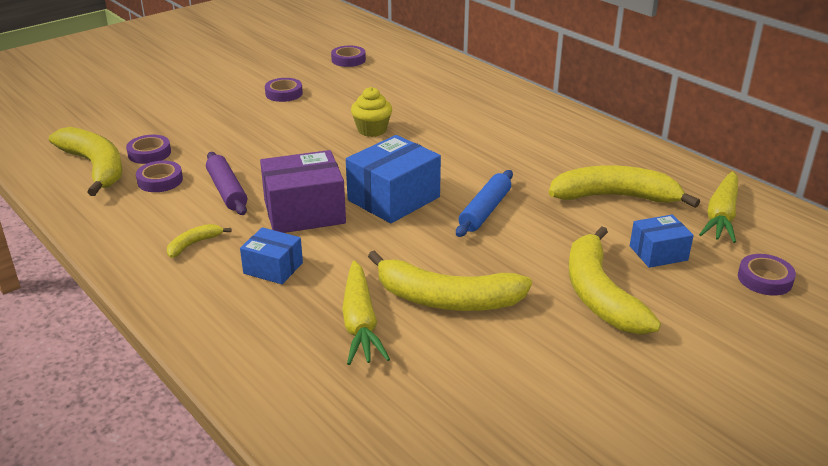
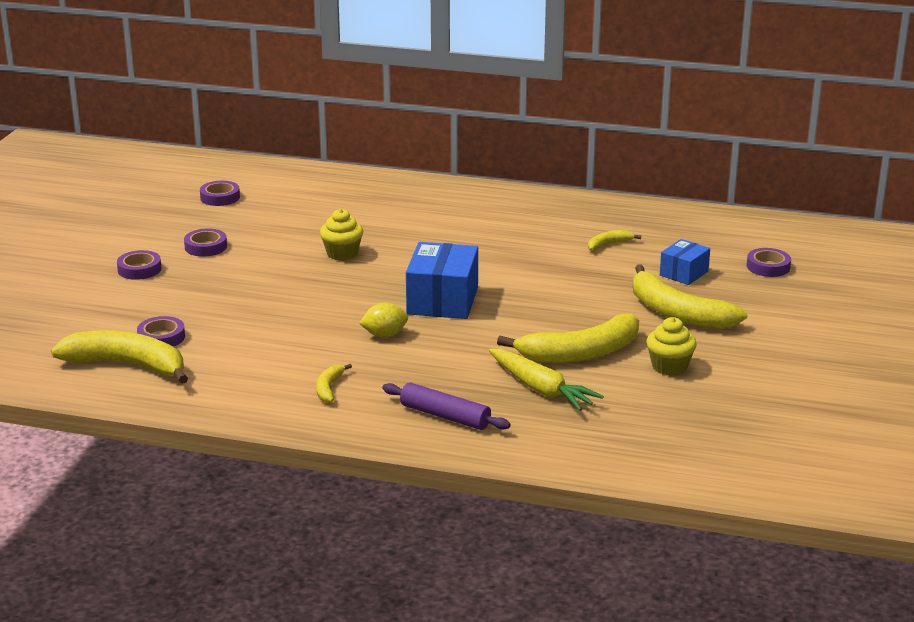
camera: 35 degrees left, 5 degrees down
(160, 181) = (213, 355): purple tape -> purple tape (139, 269)
(227, 191) = (290, 342): purple rolling pin -> purple rolling pin (445, 416)
(273, 268) = (422, 380): blue box -> none
(304, 212) = (384, 335): purple box -> yellow lemon
(485, 211) = (526, 286): blue rolling pin -> none
(517, 353) = (669, 367): none -> yellow cupcake
(615, 197) = (608, 244): yellow banana -> yellow banana, size x0.45
(721, 216) = (696, 234): yellow carrot -> none

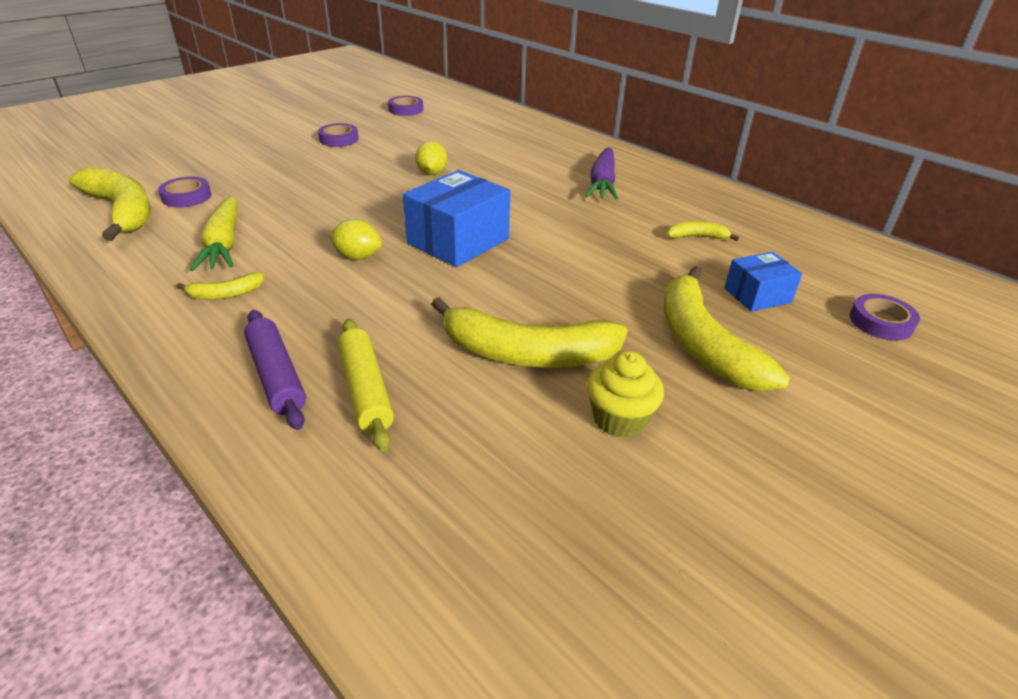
camera: 30 degrees right, 10 degrees up
(139, 269) = (267, 142): purple tape -> none
(329, 388) = (225, 294): yellow banana -> yellow banana turned 150 degrees counterclockwise
(342, 254) = (432, 173): yellow cupcake -> yellow lemon
(494, 221) = (602, 183): none -> purple carrot
(510, 403) = (366, 390): none -> yellow rolling pin
(541, 389) = (424, 385): yellow carrot -> yellow carrot (224, 244)

